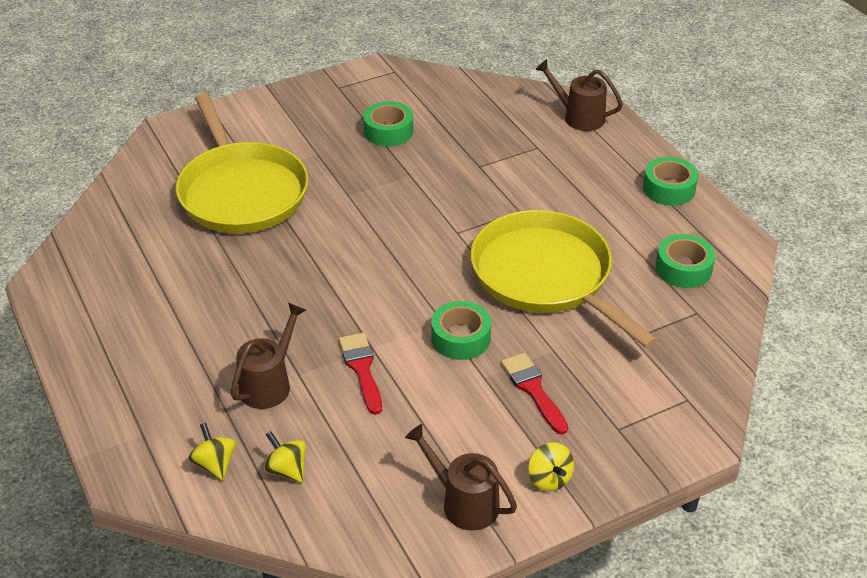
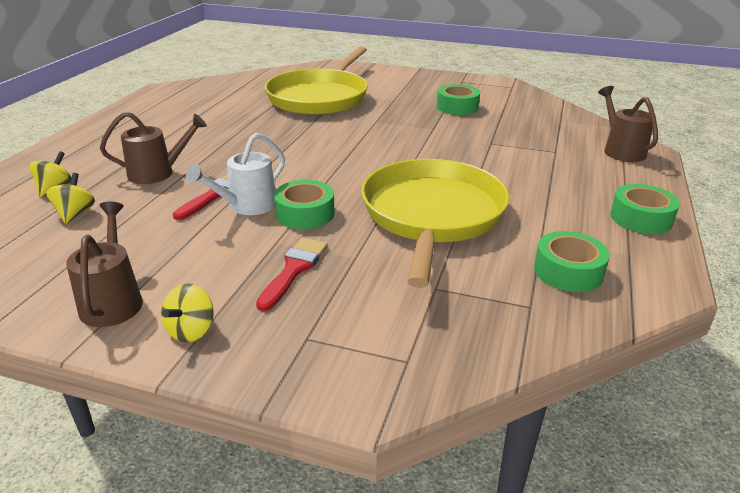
camera: 45 degrees right, 10 degrees down
(406, 362) = (246, 206): none -> white watering can

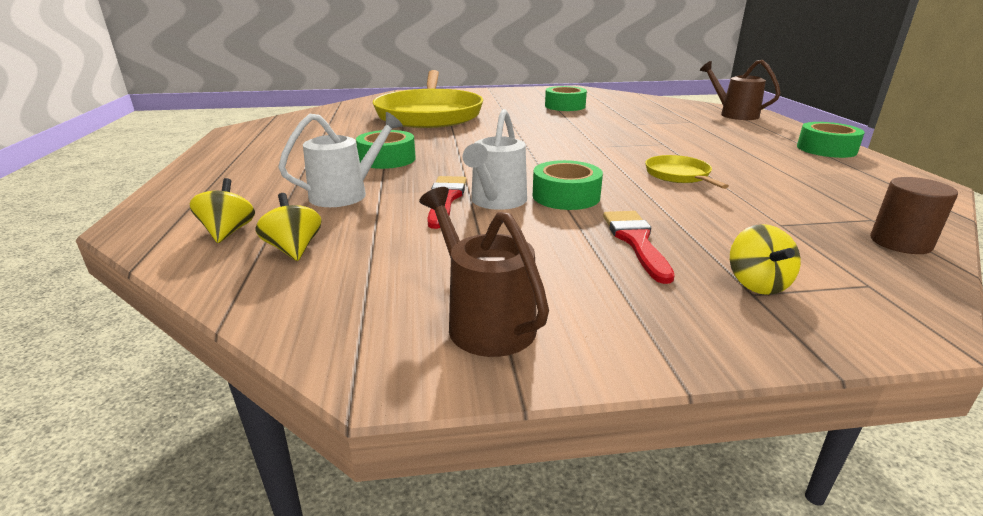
camera: 25 degrees left, 5 degrees down
(158, 173) = (346, 194): brown watering can -> white watering can
(191, 331) = (628, 323): yellow spinning top -> yellow spinning top (757, 284)
(432, 215) = (679, 175): yellow pan -> yellow pan, size x0.42
(509, 335) = (900, 243): none -> brown cylinder
(568, 271) = (849, 190): green tape -> green tape (387, 159)

